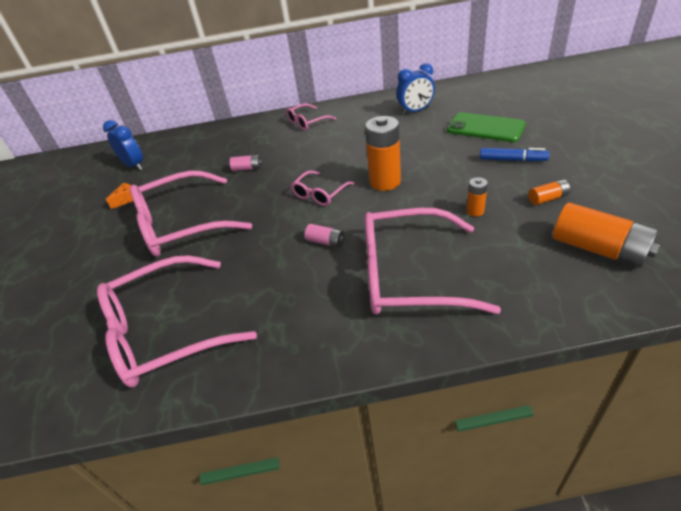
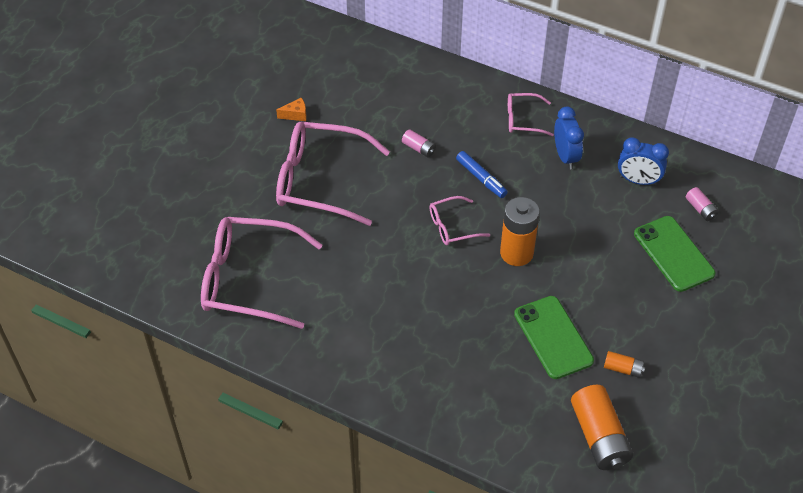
camera: 30 degrees right, 10 degrees up
(134, 165) = (326, 69): blue clock -> blue clock (565, 156)
(326, 242) = (414, 281): pink battery -> pink battery (700, 209)
(409, 275) = (444, 355): pink glasses -> none
(475, 211) = (553, 337): orange battery -> green phone
(512, 160) = (648, 309): blue marker -> blue marker (481, 178)

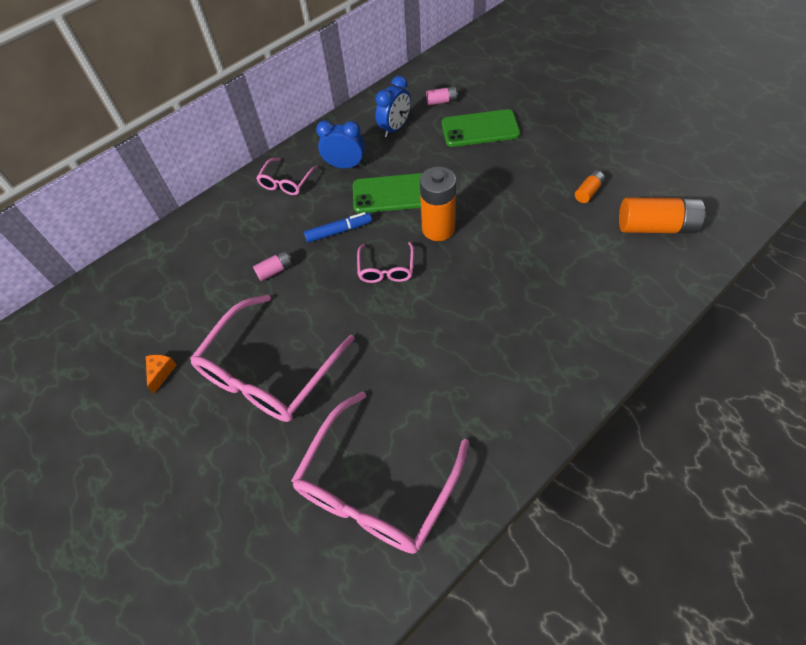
camera: 65 degrees left, 5 degrees up
(553, 337) = (542, 229): green phone -> green phone (392, 194)

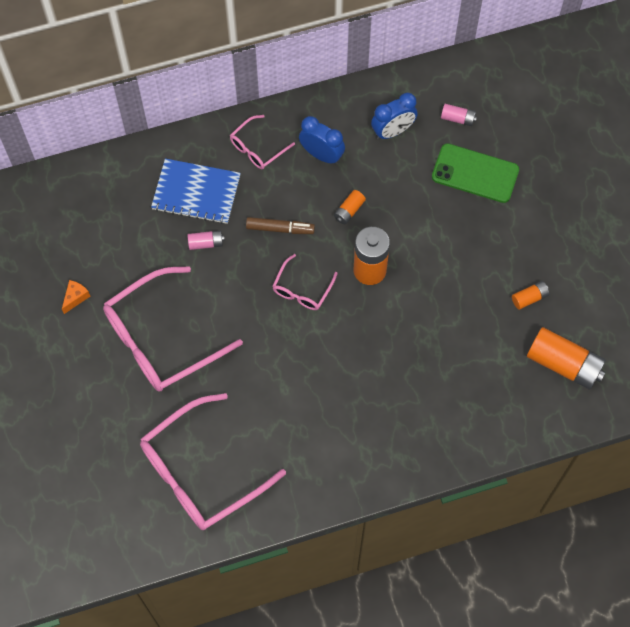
camera: 20 degrees right, 10 degrees up
(246, 235) = (196, 192): none -> blue notebook
(339, 231) = (280, 228): blue marker -> brown marker
(392, 194) = (349, 211): green phone -> orange battery

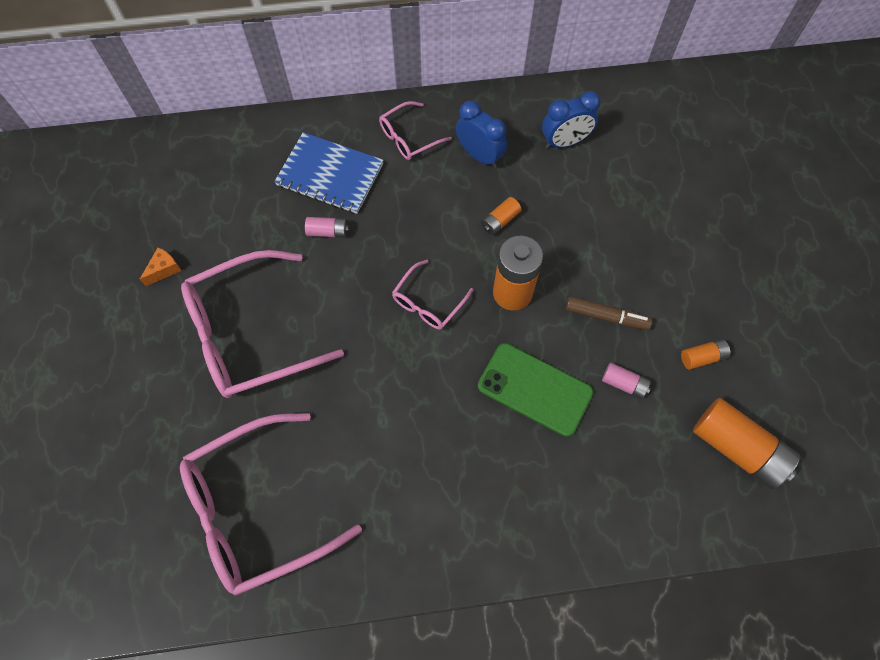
camera: 10 degrees right, 0 degrees up
(280, 228) = (416, 229): brown marker -> brown marker (606, 316)
(458, 118) = (641, 139): pink battery -> pink battery (624, 383)
(475, 173) = (653, 202): green phone -> green phone (534, 389)

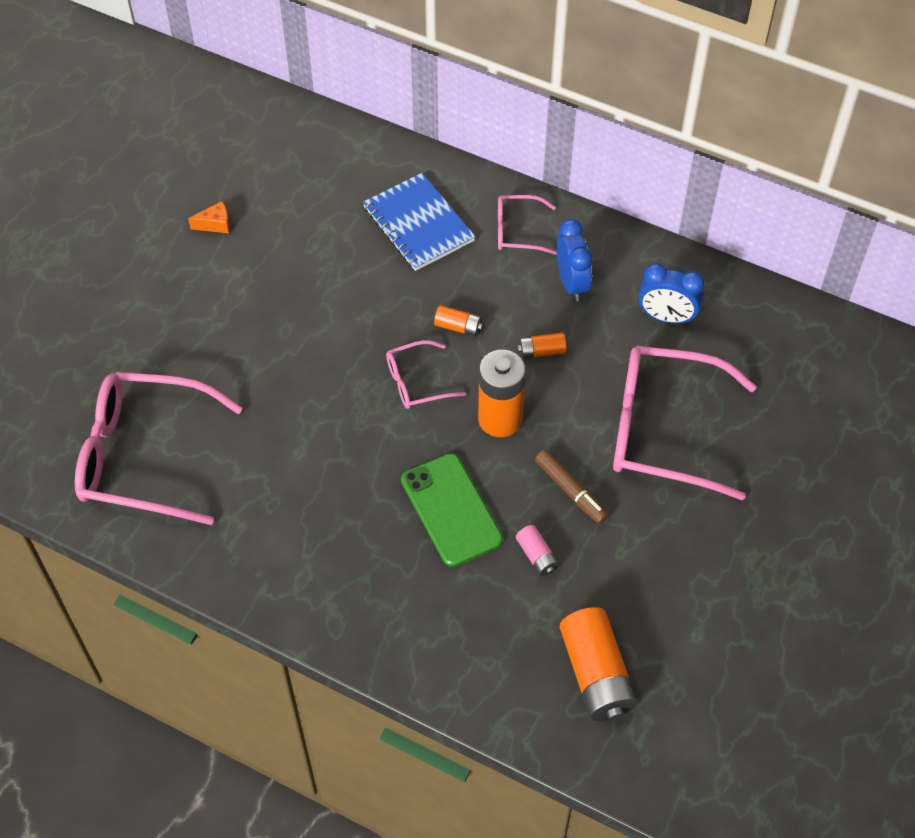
camera: 35 degrees right, 10 degrees down
(250, 333) = (245, 317): pink glasses -> pink glasses (665, 430)
(328, 232) = (377, 272): pink battery -> none
(702, 357) = (632, 580): orange battery -> orange battery (458, 327)

